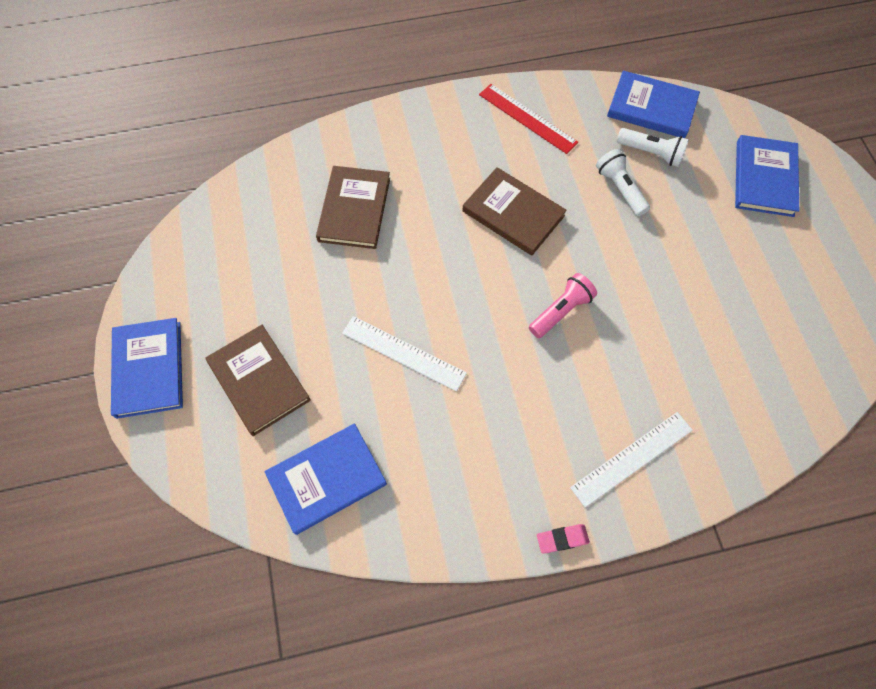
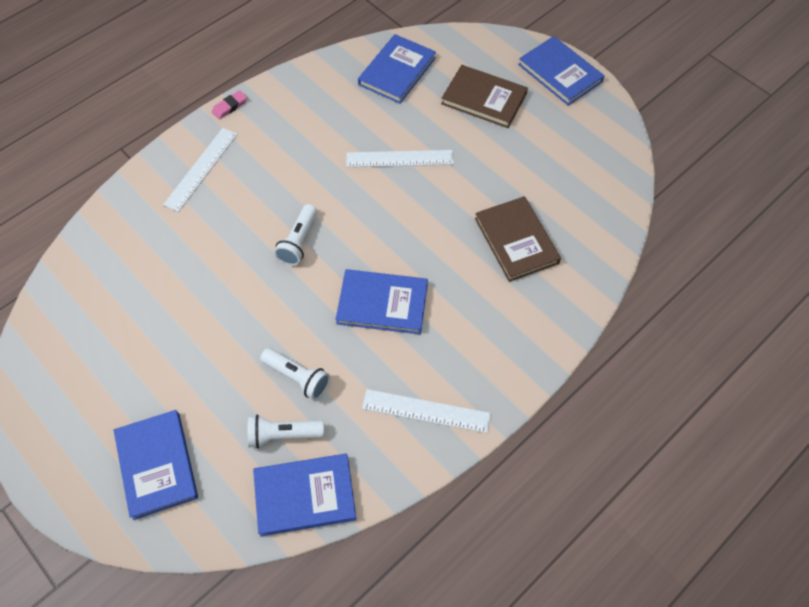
camera: 150 degrees right, 5 degrees down
(513, 213) = (382, 303): brown book -> blue book
(527, 118) = (426, 411): red ruler -> white ruler
(561, 311) = (299, 242): pink flashlight -> white flashlight

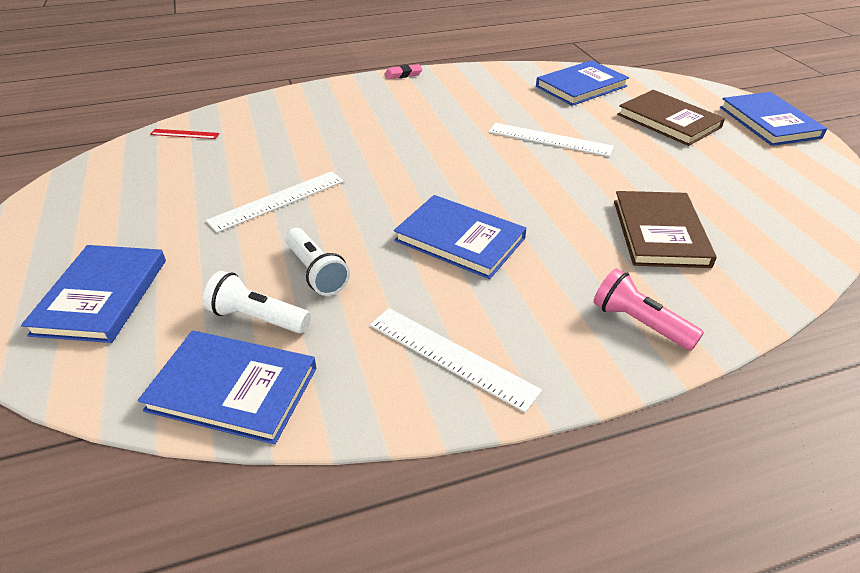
camera: 25 degrees right, 20 degrees down
(81, 267) = (185, 134): none -> red ruler
(201, 169) = (346, 102): white ruler -> white ruler (277, 200)
(299, 242) = (401, 169): white flashlight -> none
(528, 333) = (639, 323): none -> pink flashlight

